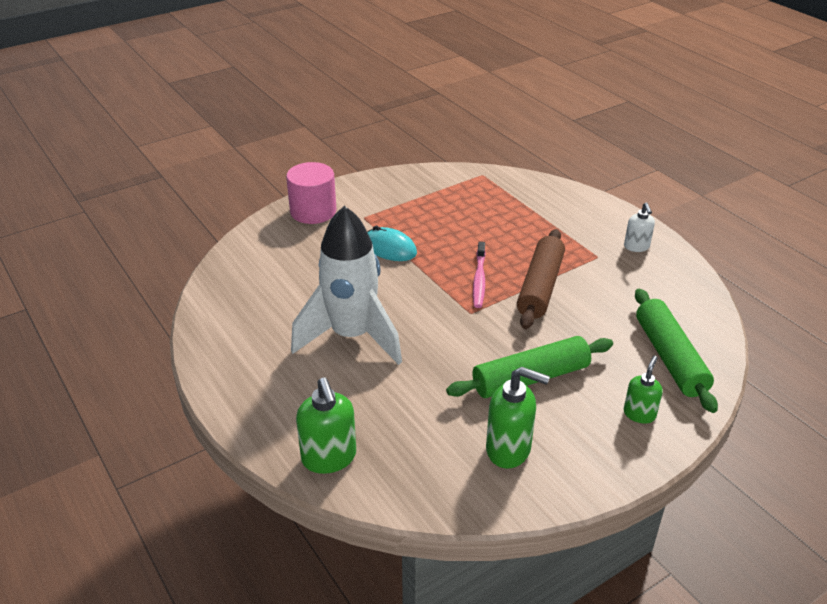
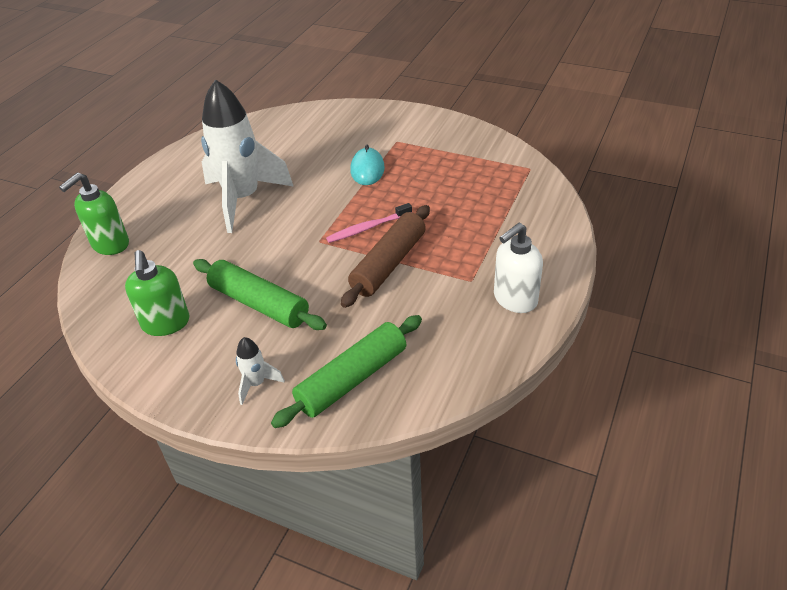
camera: 60 degrees right, 5 degrees up
(313, 211) = (379, 118): pink cylinder -> none
(540, 287) = (389, 264): brown rolling pin -> brown rolling pin turned 45 degrees counterclockwise
(636, 247) = (514, 299): white soap dispenser -> white soap dispenser, size x1.62
(639, 414) = (256, 384): green soap dispenser -> white rocket

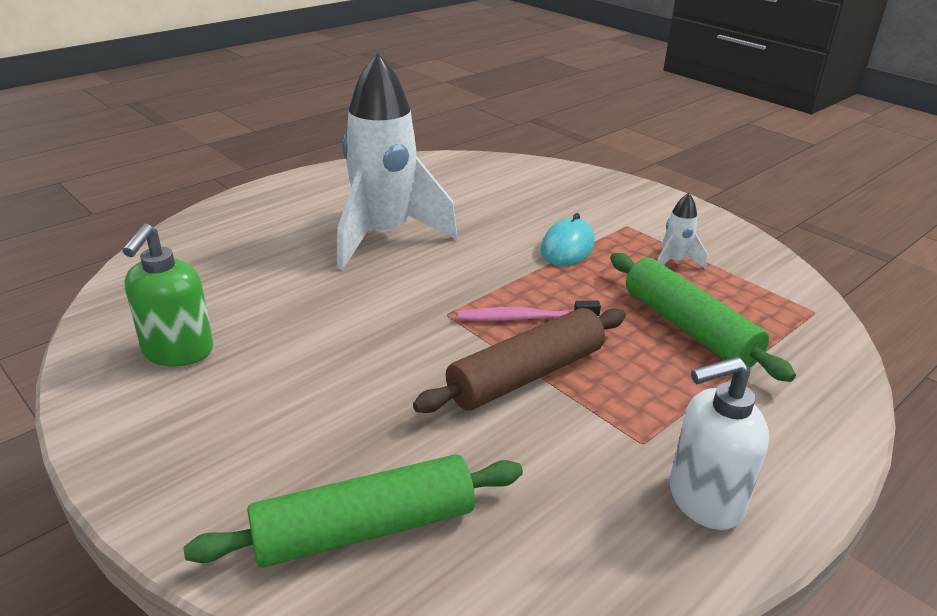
camera: 20 degrees right, 10 degrees down
(110, 245) = (193, 240): green soap dispenser -> none
(256, 384) = (225, 479): white rocket -> white rocket (674, 262)
(259, 304) = (311, 368): green rolling pin -> green rolling pin (688, 328)

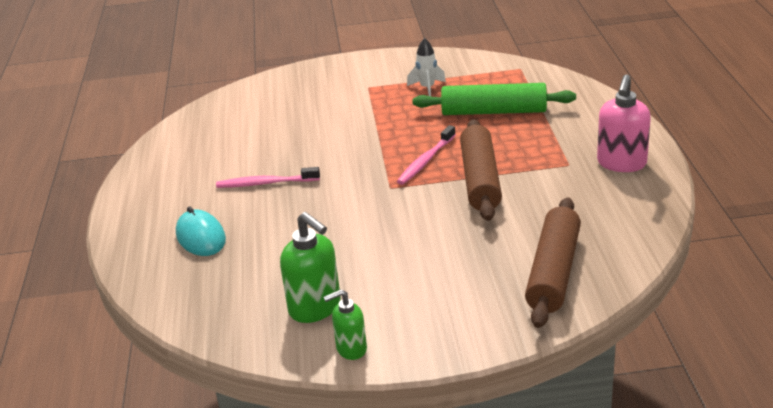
camera: 50 degrees left, 0 degrees up
(109, 407) = (351, 349): none -> green soap dispenser
(364, 528) = (553, 272): green rolling pin -> brown rolling pin
(384, 236) = (265, 183): white rocket -> pink toothbrush
(567, 247) = (367, 117): turquoise mouse -> turquoise mouse (200, 237)
(704, 499) = (621, 163): white soap dispenser -> pink soap dispenser

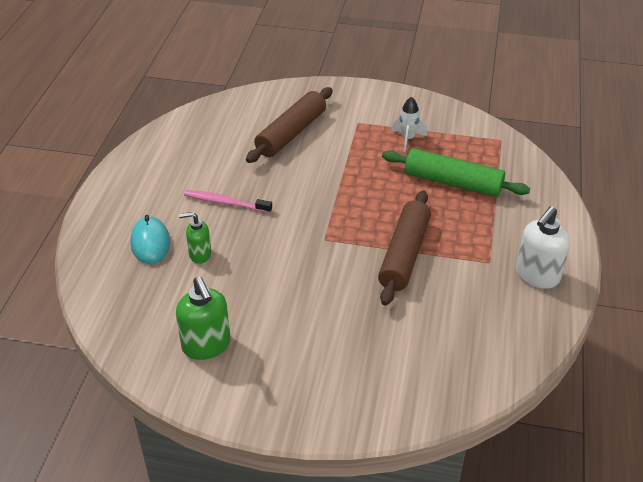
camera: 15 degrees right, 10 degrees up
(351, 349) = (215, 396): green soap dispenser -> green soap dispenser (200, 254)
(425, 161) = (368, 219): pink toothbrush -> none
(553, 272) = (417, 374): brown rolling pin -> brown rolling pin (291, 133)
(621, 163) = (537, 276): pink soap dispenser -> white soap dispenser

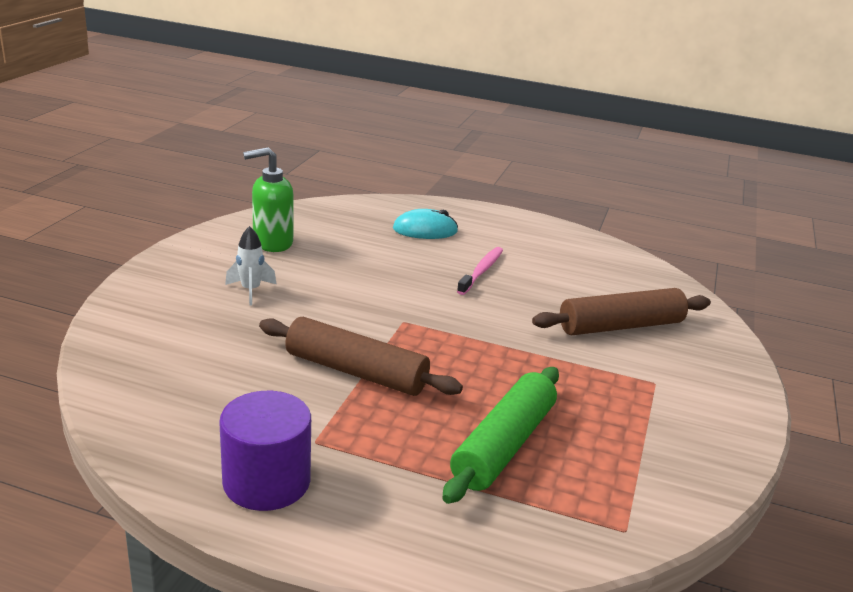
camera: 95 degrees right, 15 degrees down
(200, 254) = (400, 251): green soap dispenser -> none
(291, 133) = (620, 326): brown rolling pin -> brown rolling pin turned 60 degrees counterclockwise
(407, 139) = (616, 421): white rocket -> white rocket (251, 291)
(537, 276) = (266, 481): white soap dispenser -> purple cylinder

